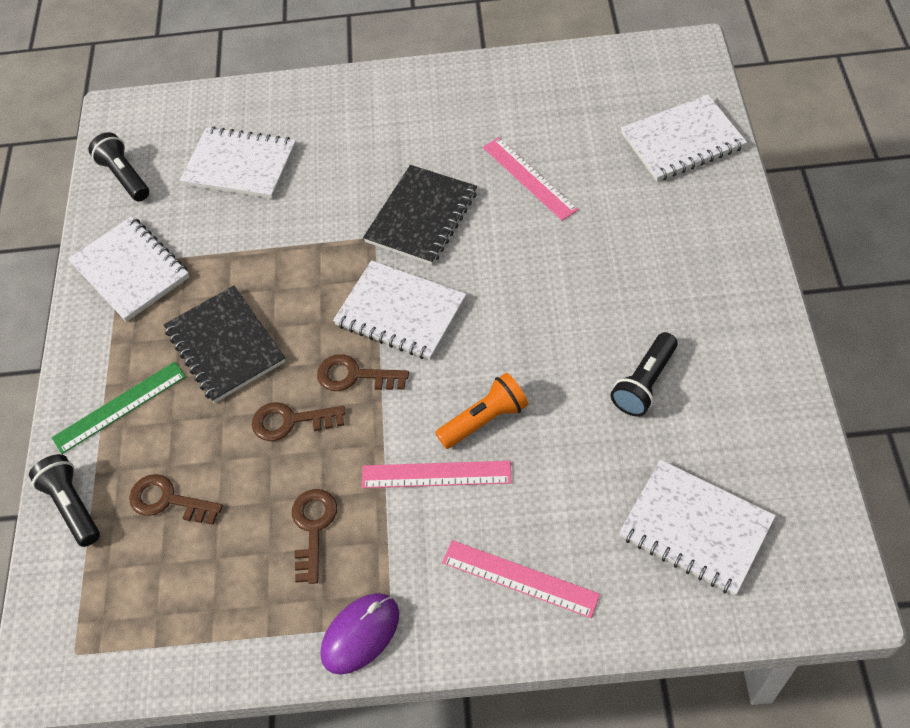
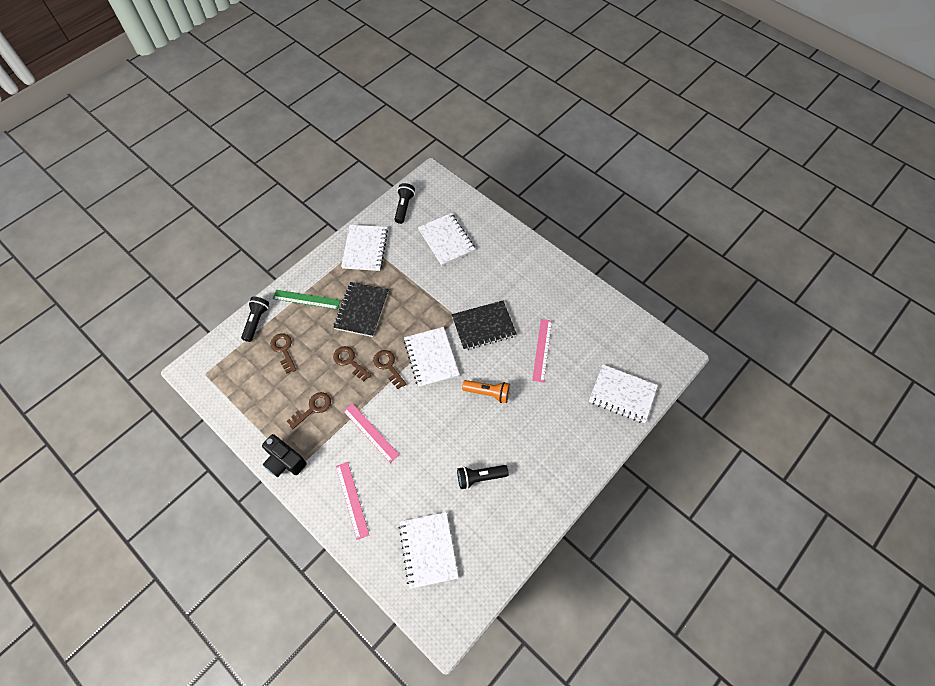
camera: 40 degrees right, 5 degrees up
(360, 634) = (285, 461): purple mouse -> black camera
(484, 420) = (409, 430): orange flashlight -> orange flashlight (488, 393)

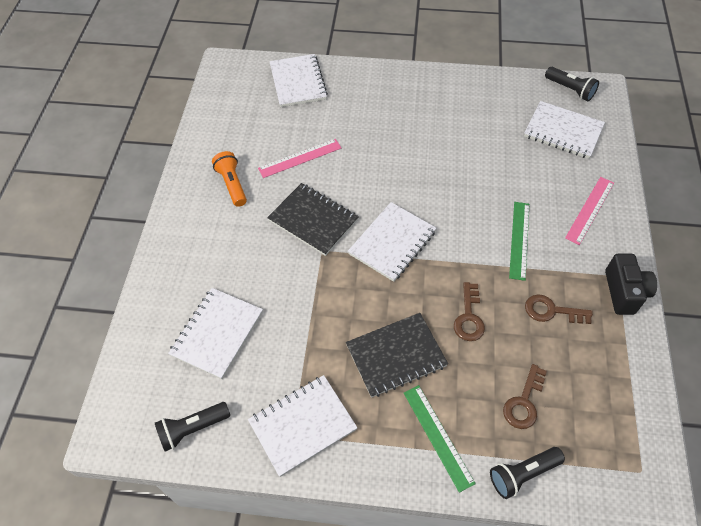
camera: 125 degrees left, 5 degrees down
(370, 432) = (519, 240): pink ruler -> green ruler
(388, 366) = (438, 275): brown key -> none
(428, 550) = (563, 131): white notebook -> white notebook turned 75 degrees clockwise
(480, 477) = (470, 133): black flashlight -> black flashlight (570, 90)
(488, 393) = (386, 173): orange flashlight -> orange flashlight (232, 184)

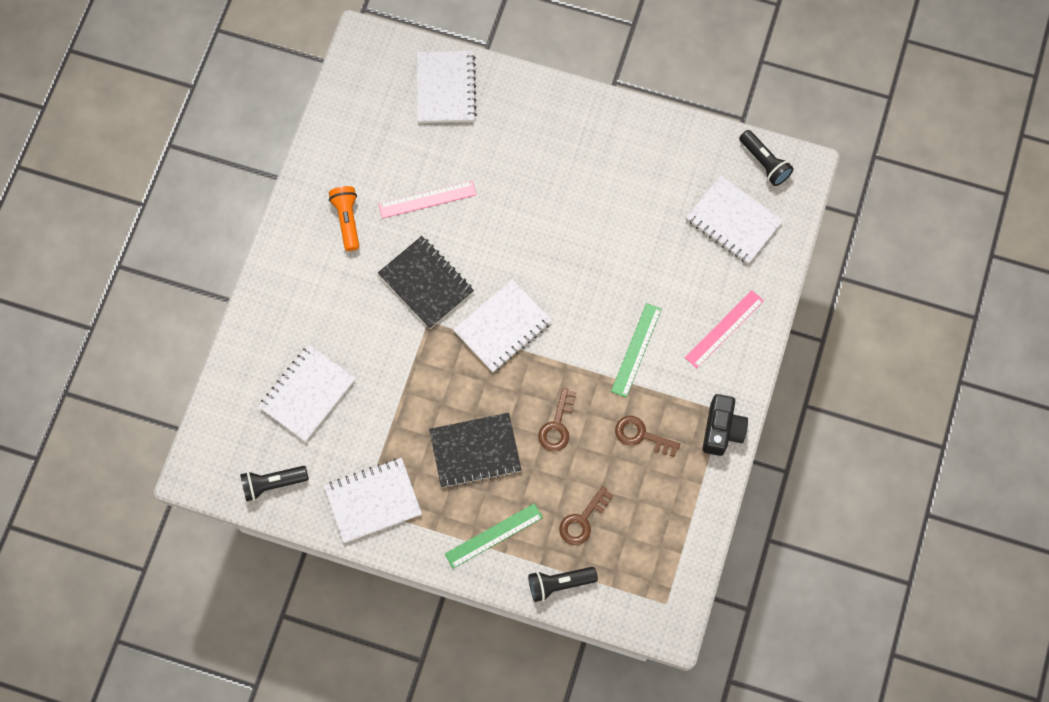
camera: 10 degrees right, 15 degrees up
(438, 436) = (493, 535): green ruler -> green ruler turned 75 degrees clockwise

